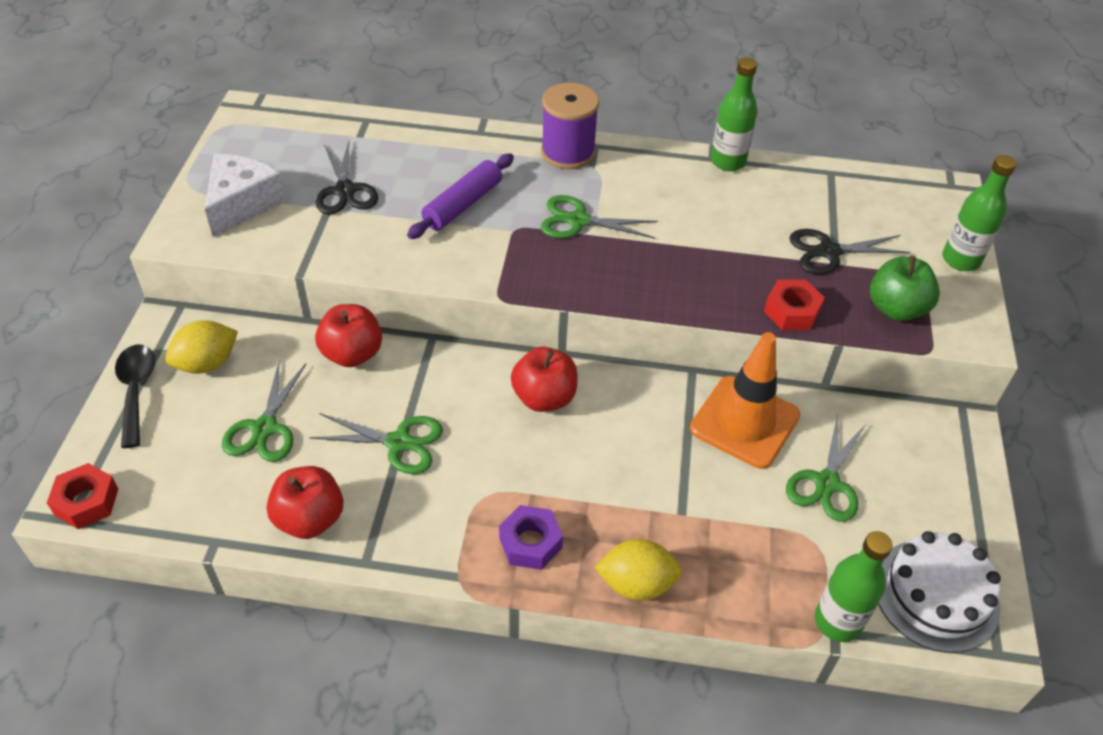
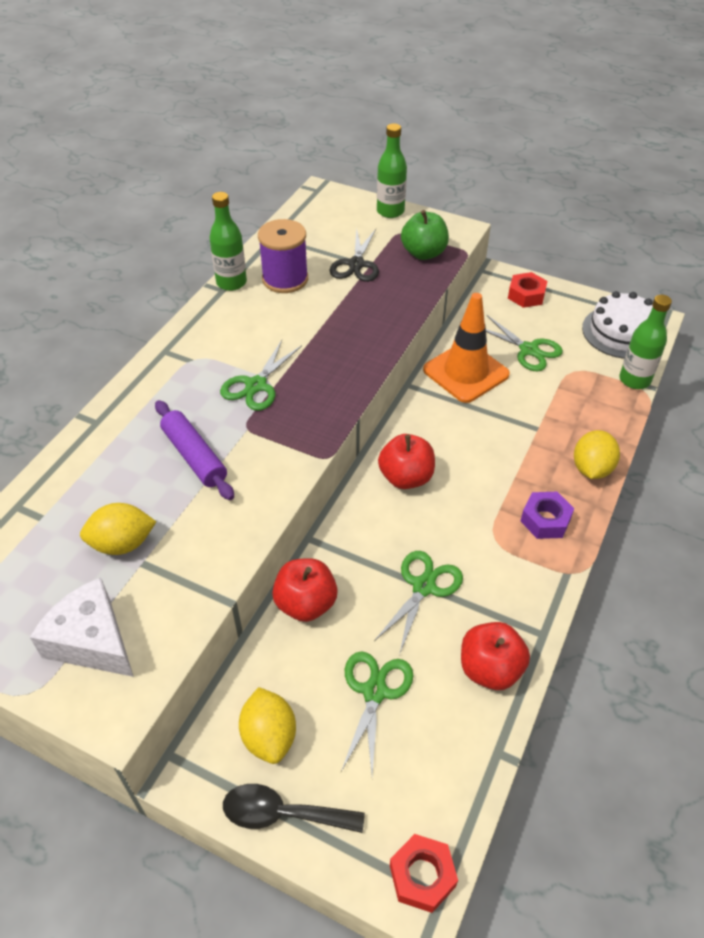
camera: 70 degrees left, 0 degrees up
(265, 428) = (374, 692): green scissors -> green scissors turned 105 degrees counterclockwise
(345, 190) = (122, 544): black scissors -> yellow lemon
(568, 152) = (163, 370): purple spool -> purple spool (285, 279)
(791, 311) = (407, 300): red nut -> red nut (526, 295)

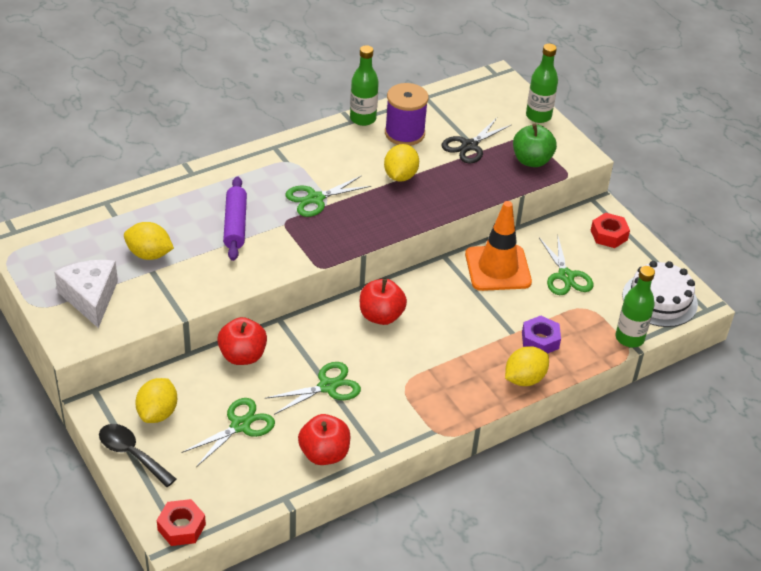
camera: 30 degrees right, 5 degrees down
(319, 322) = (400, 176): none -> yellow lemon
(545, 520) = (453, 392): purple nut -> purple nut (540, 340)

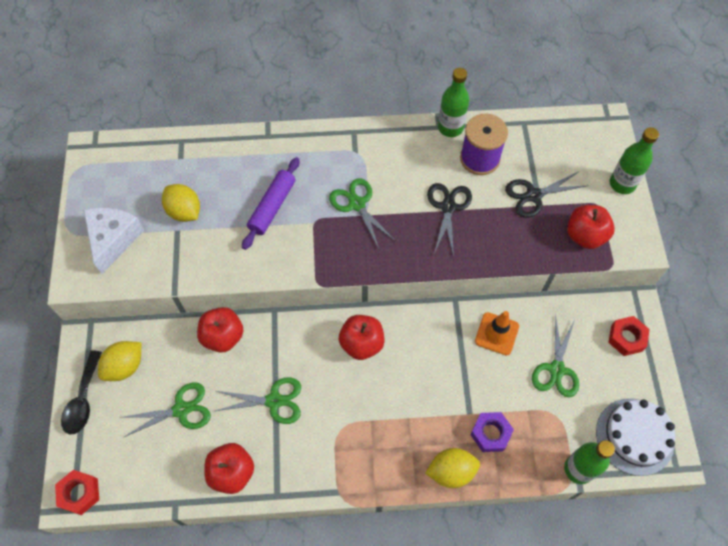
camera: 30 degrees right, 20 degrees up
(132, 454) = (83, 399): black spoon -> black spoon turned 150 degrees counterclockwise
(315, 199) = (357, 204): green scissors -> green scissors turned 60 degrees clockwise
(400, 176) = (448, 207): yellow lemon -> black scissors
(498, 268) = (496, 334): orange traffic cone -> orange traffic cone, size x0.64
(531, 160) = (585, 235): green apple -> red apple

